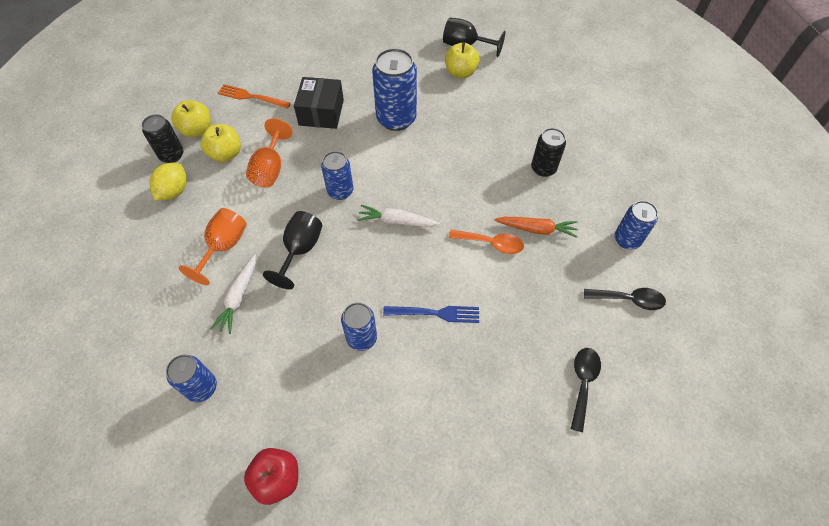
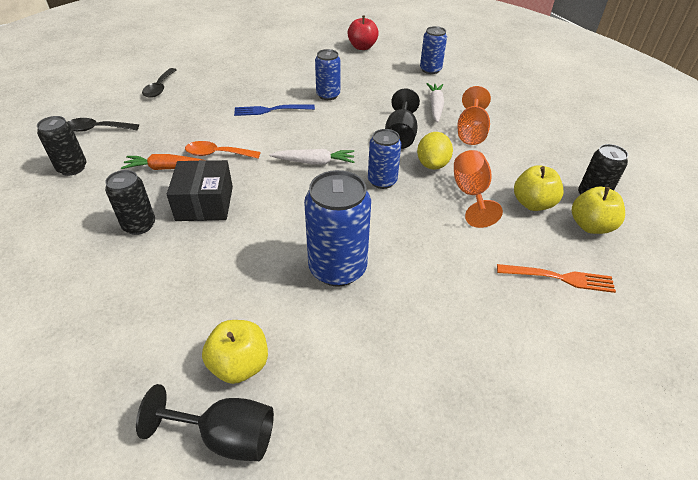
camera: 170 degrees right, 15 degrees down
(174, 191) = (555, 166): yellow lemon -> yellow lemon (432, 164)
(321, 112) = (446, 266): black box -> black box (204, 203)
(627, 239) = (72, 168): blue can -> black can

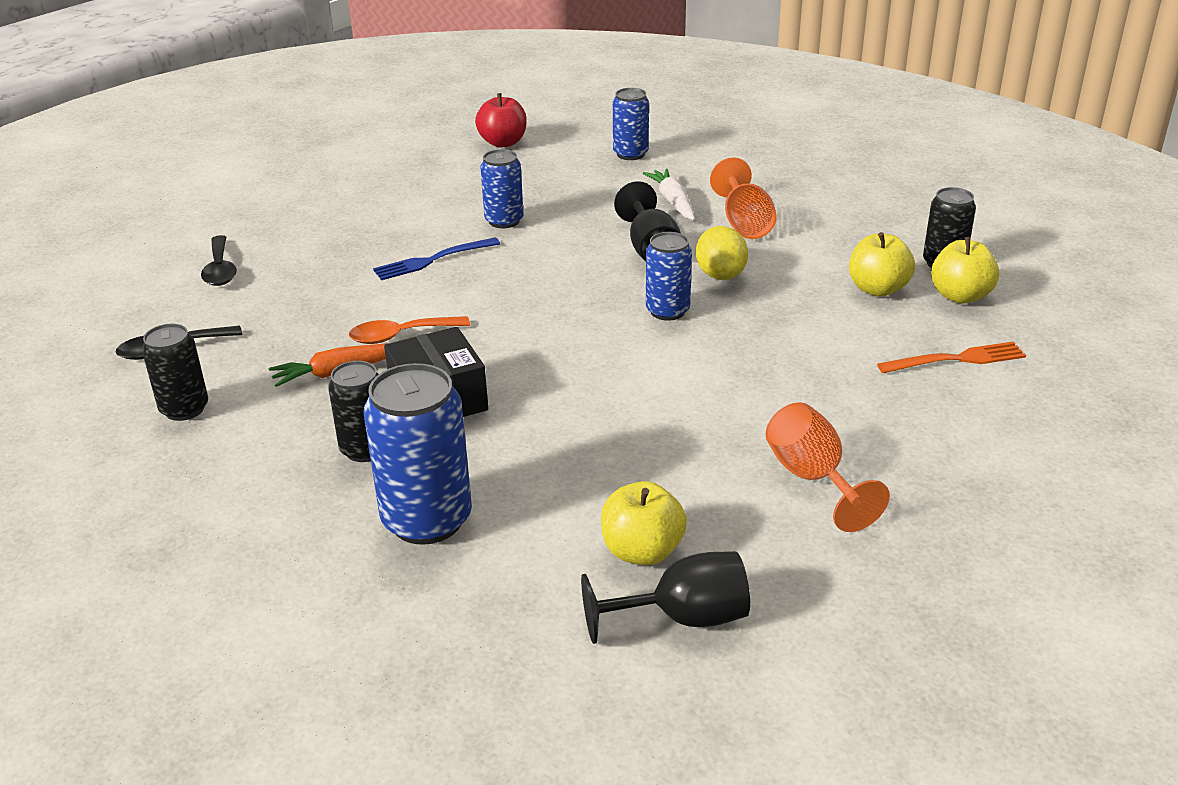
camera: 20 degrees left, 10 degrees down
(314, 162) = (554, 311): white carrot -> none
(337, 268) = (685, 422): blue can -> blue can (427, 520)
(471, 194) = (794, 298): orange goblet -> orange goblet (813, 478)

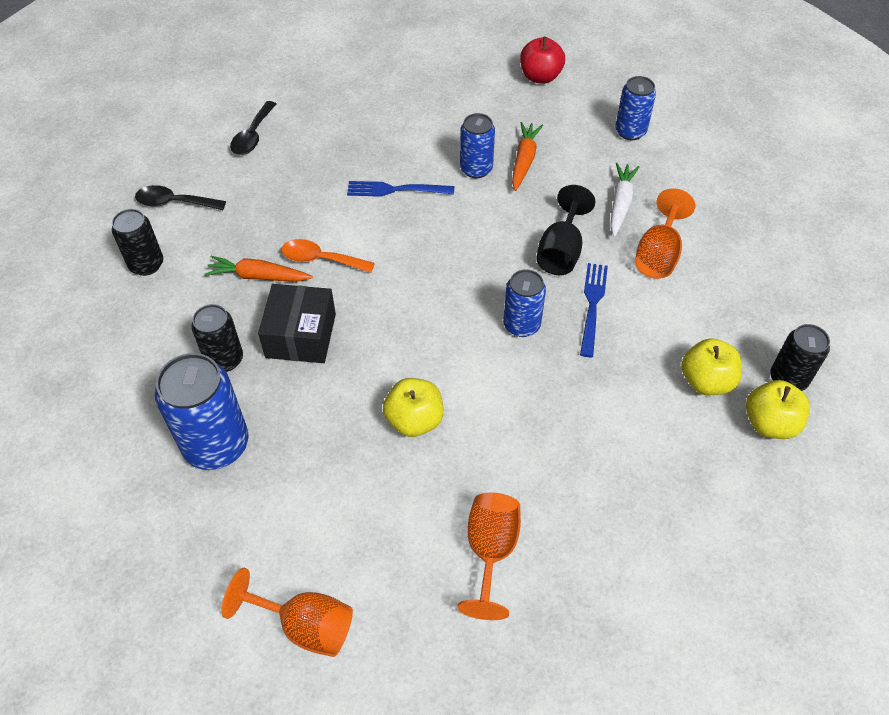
camera: 30 degrees right, 20 degrees up
(547, 201) = (524, 160): none -> orange carrot
(642, 551) = (324, 551): yellow apple -> yellow apple (414, 420)
(683, 618) = (305, 625): black goblet -> orange goblet
(720, 275) = (592, 305): yellow lemon -> blue fork
(957, 359) = (705, 491): orange fork -> none

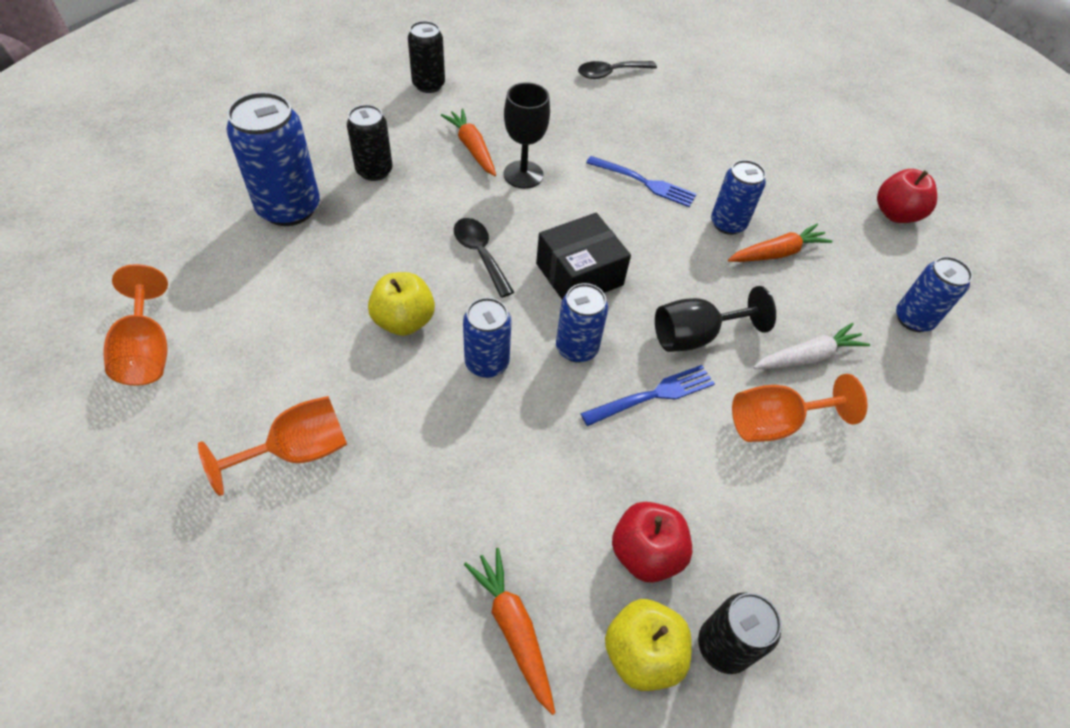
camera: 50 degrees right, 0 degrees up
(174, 203) = (500, 68): black spoon -> black spoon (480, 254)
(301, 335) = (434, 202): black box -> black box (579, 274)
(320, 259) = (523, 175): orange spoon -> black goblet
(395, 190) = (645, 183): blue fork -> blue fork turned 150 degrees clockwise
(495, 387) = (487, 363): none -> blue can
(706, 381) = (645, 553): yellow apple -> red apple
(715, 484) = (513, 629): none -> orange carrot

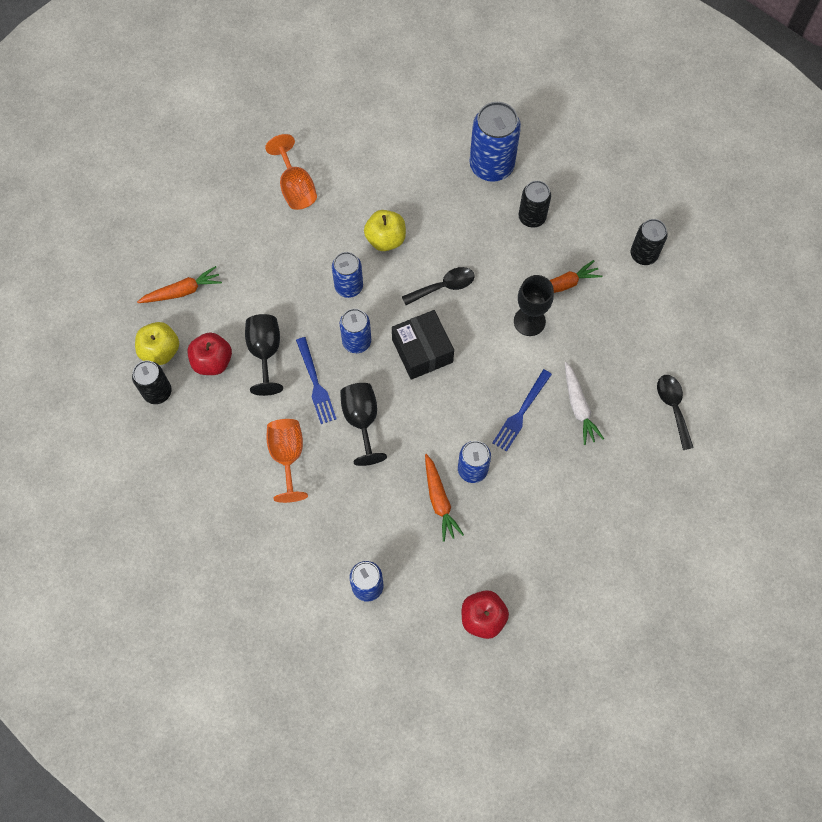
camera: 100 degrees right, 15 degrees up
(147, 351) = (371, 105): orange goblet -> none
(614, 470) = (265, 352): none -> black goblet
(807, 357) = (338, 494): white carrot -> white carrot (578, 406)

